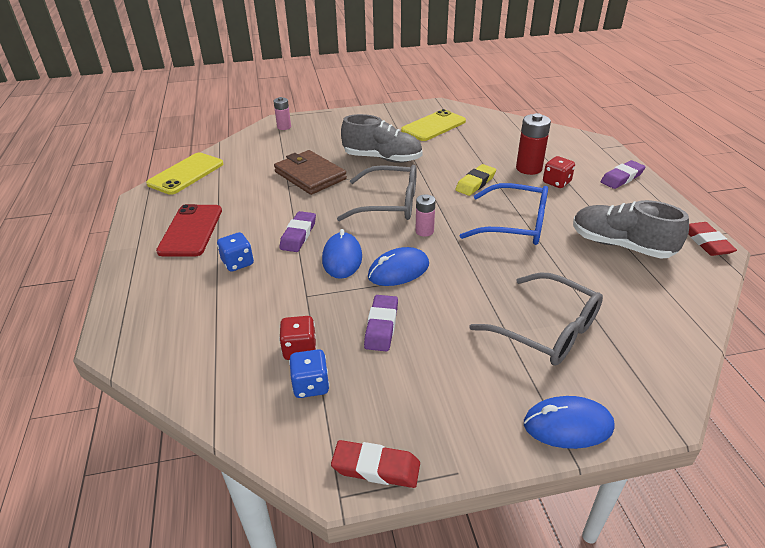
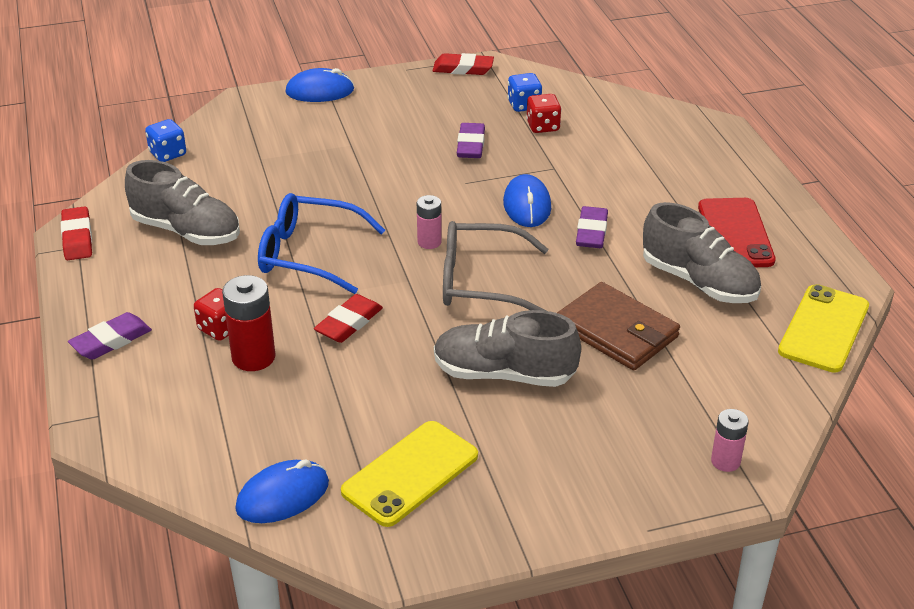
camera: 175 degrees right, 0 degrees up
(238, 263) = (648, 197): blue dice -> blue dice (168, 154)
(242, 200) = (699, 282): none -> grey shoe
(398, 270) = (459, 194): blue mouse -> blue mouse (283, 496)
(475, 183) = (349, 323): yellow eraser -> red eraser
(547, 330) = (312, 147): grey glasses -> none

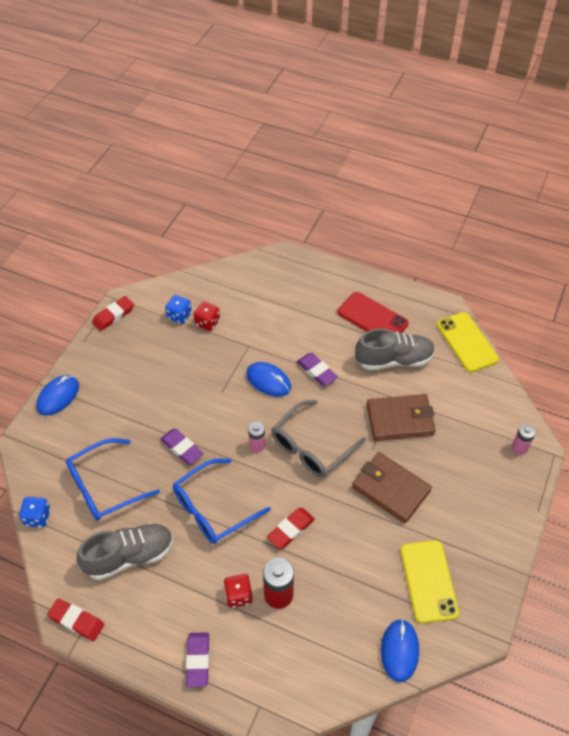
camera: 50 degrees left, 15 degrees up
(249, 173) = (104, 487): none -> blue glasses
(349, 323) = (291, 530): red eraser -> red eraser turned 60 degrees clockwise
(471, 145) = (190, 365): purple eraser -> purple eraser (182, 448)
(504, 374) = (390, 489): grey shoe -> brown wallet

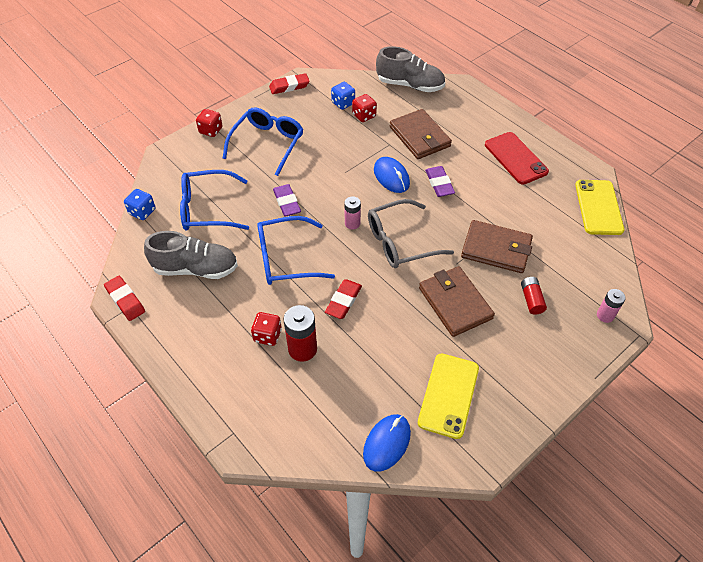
camera: 25 degrees right, 0 degrees up
(58, 396) = (211, 130): blue mouse -> red dice
(126, 390) = (267, 143): none -> blue glasses
(198, 660) = (203, 372): purple eraser -> none
(273, 327) = (419, 137): none -> brown wallet
(291, 530) = (343, 301): red eraser -> red eraser turned 45 degrees counterclockwise
(394, 360) = (517, 198): grey shoe -> grey shoe (410, 85)
(453, 458) = (531, 299): none -> red battery

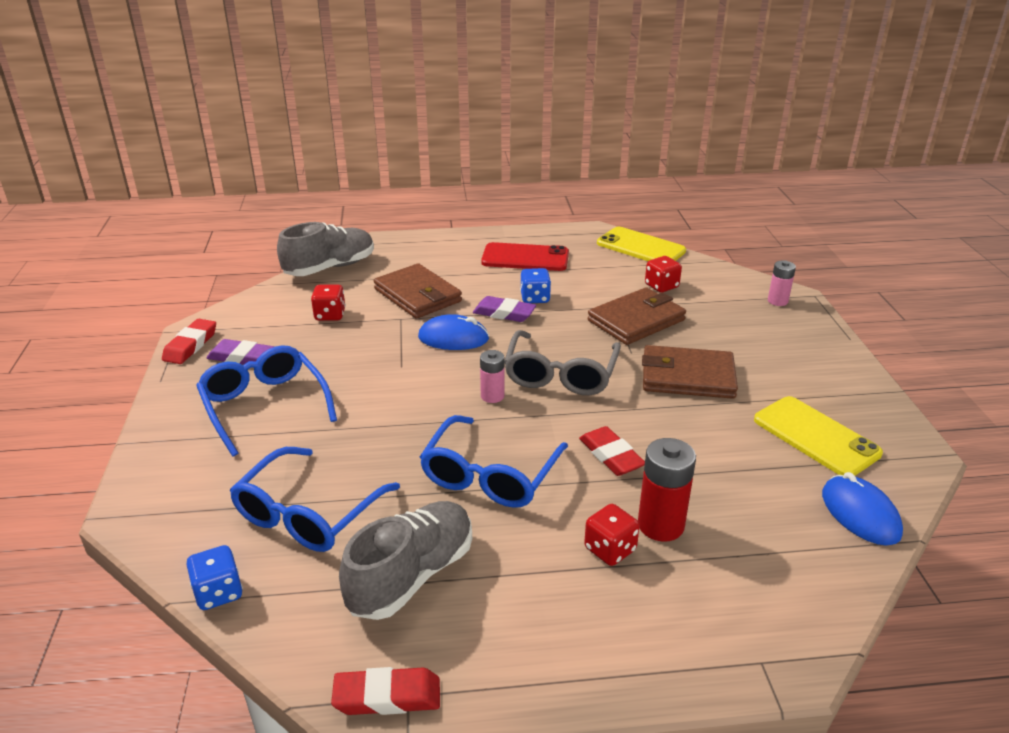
camera: 55 degrees left, 20 degrees down
(211, 130) = (159, 446): red dice -> red dice (661, 286)
(287, 203) = (393, 433): purple eraser -> purple eraser (241, 357)
(343, 103) = (286, 320): blue dice -> blue dice (535, 298)
(419, 137) = (417, 295): brown wallet -> brown wallet turned 45 degrees clockwise
(531, 299) = (723, 330): red battery -> none

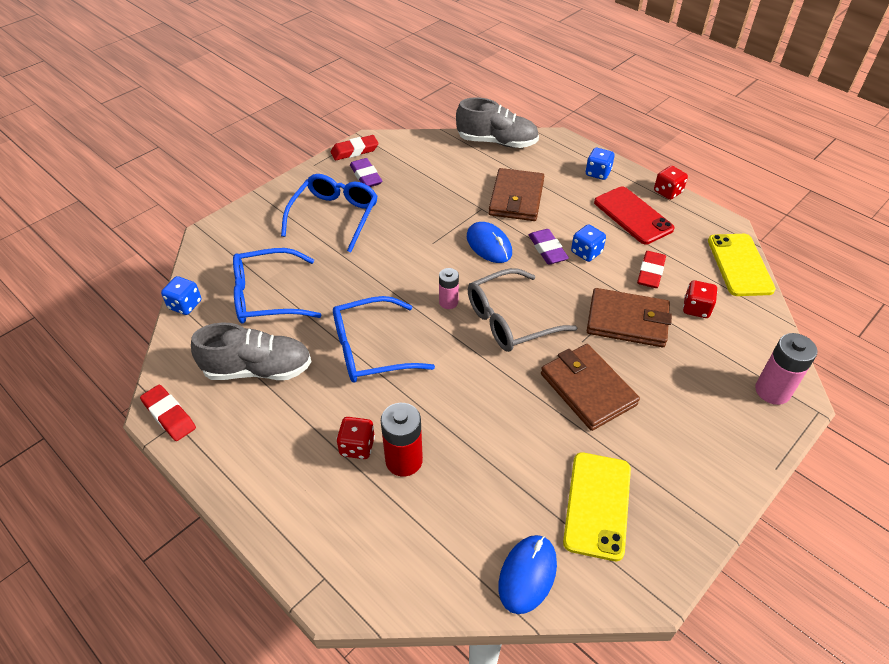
camera: 50 degrees right, 15 degrees up
(330, 315) = (447, 178): red dice -> red dice (667, 192)
(452, 246) = (598, 173): none -> blue dice
(611, 455) = (449, 396): red eraser -> red eraser (650, 272)
(777, 301) = (772, 391): pink battery -> pink battery, size x1.62

